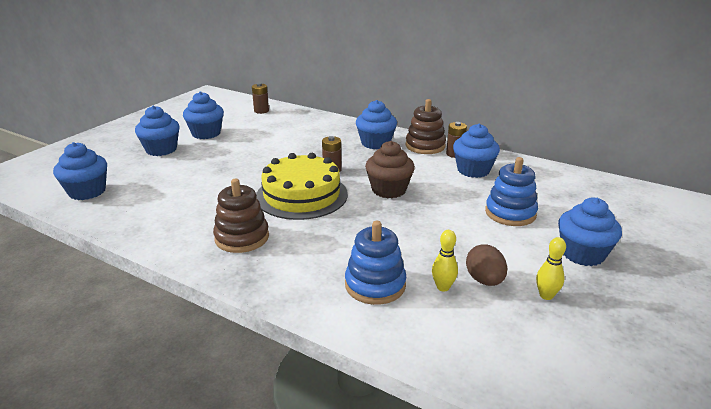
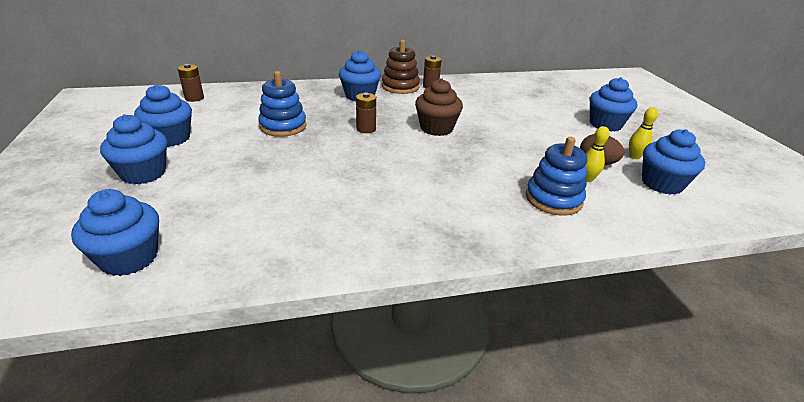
camera: 45 degrees left, 5 degrees up
(242, 238) = (400, 216): brown stacking toy -> none
(301, 195) = (381, 159): yellow cake -> none
(473, 170) = (462, 94): blue cupcake -> blue cupcake (661, 184)
(510, 213) = (532, 115): blue stacking toy -> blue stacking toy (283, 126)

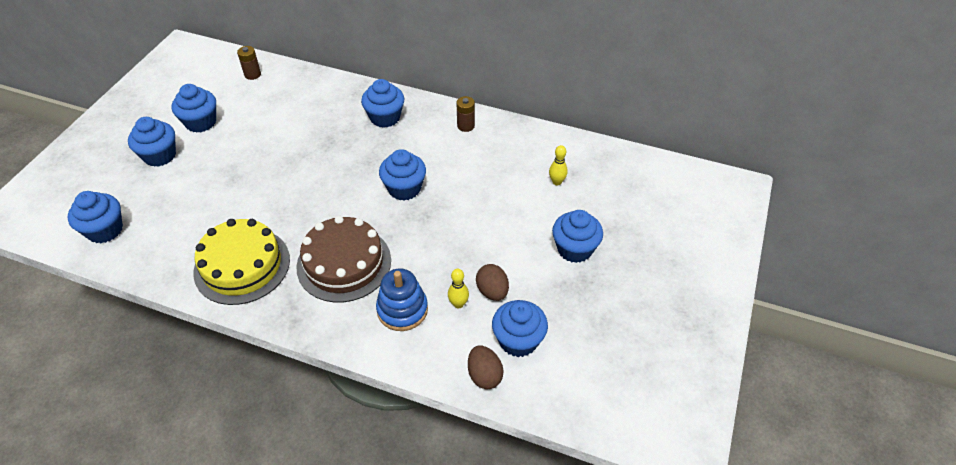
camera: 35 degrees right, 15 degrees up
(283, 126) = (286, 137): blue stacking toy -> none
(357, 225) = (242, 265): none -> yellow cake
(366, 129) = (345, 166): brown battery -> none
(400, 87) = (436, 116): brown stacking toy -> none
(436, 128) = (404, 188): brown cupcake -> blue cupcake
(457, 187) = (344, 263): none -> brown cake
(634, 156) = (541, 300): yellow bowling pin -> yellow bowling pin (557, 182)
(680, 214) = (484, 375): none -> brown egg

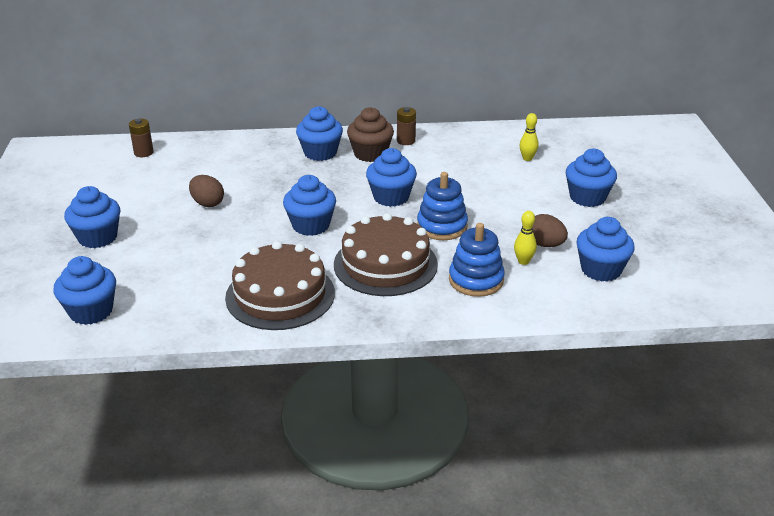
camera: 25 degrees left, 15 degrees down
(201, 122) = (120, 201): blue cupcake -> blue cupcake (311, 225)
(242, 265) = (280, 295): yellow cake -> brown cake
(420, 237) = (442, 226): none -> blue stacking toy
(424, 132) = (370, 154): none -> brown cupcake
(484, 375) = (595, 301): brown egg -> brown egg (207, 203)

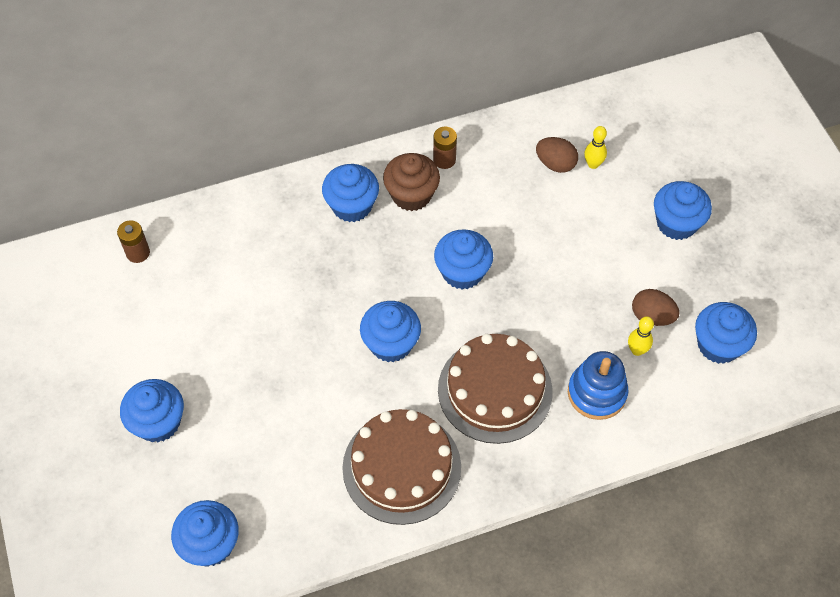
camera: 15 degrees left, 25 degrees up
(207, 203) = (258, 331): brown egg -> brown egg (555, 164)
(442, 226) = (534, 311): blue stacking toy -> none

